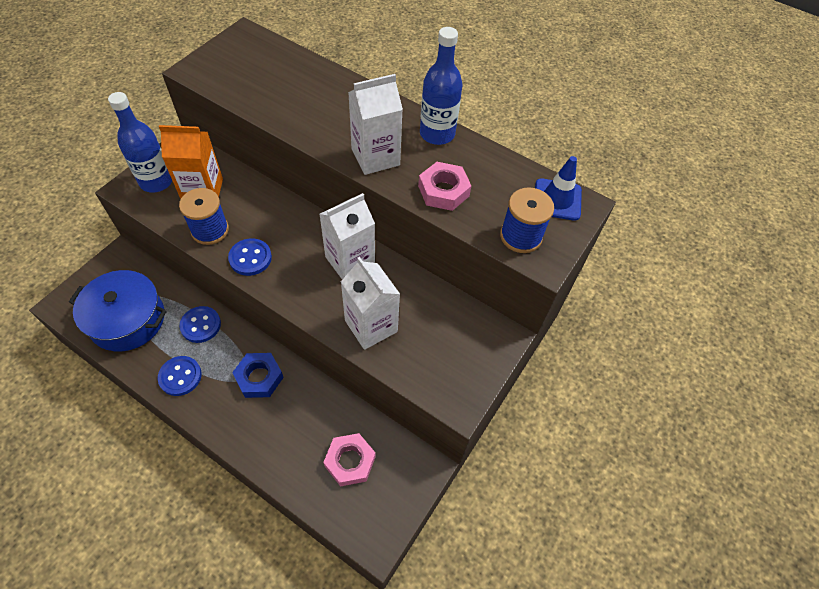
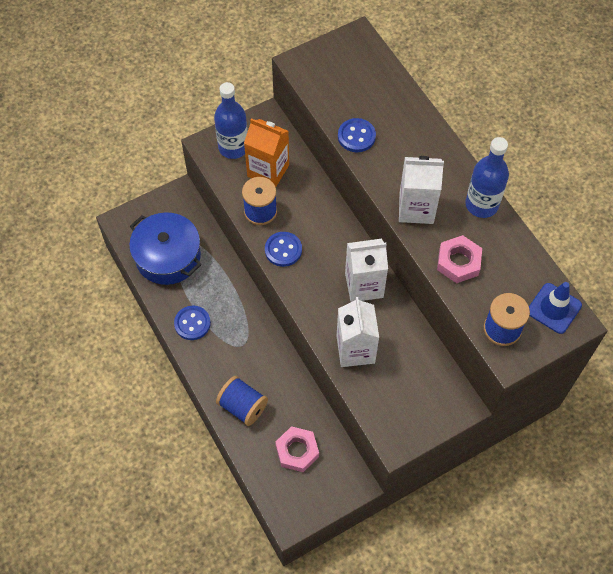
camera: 30 degrees right, 5 degrees up
(200, 325) = (224, 285): blue button -> blue button (356, 136)
(259, 377) = (253, 351): blue nut -> none
(271, 440) = (243, 406): none -> blue spool

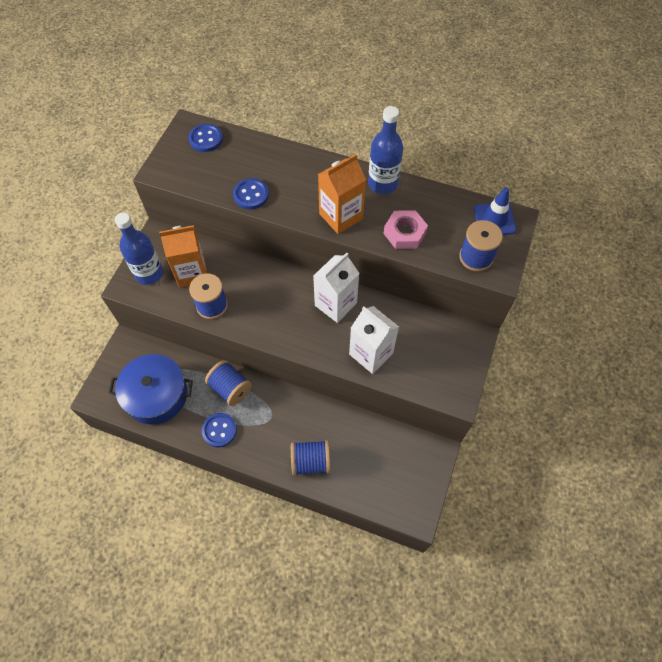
camera: 40 degrees left, 0 degrees up
(230, 295) = (230, 388): none -> blue spool
(283, 250) = (254, 321): blue button -> blue button (206, 139)
(297, 451) = (378, 462): pink nut -> none
(416, 208) = (341, 216): white carton -> orange carton

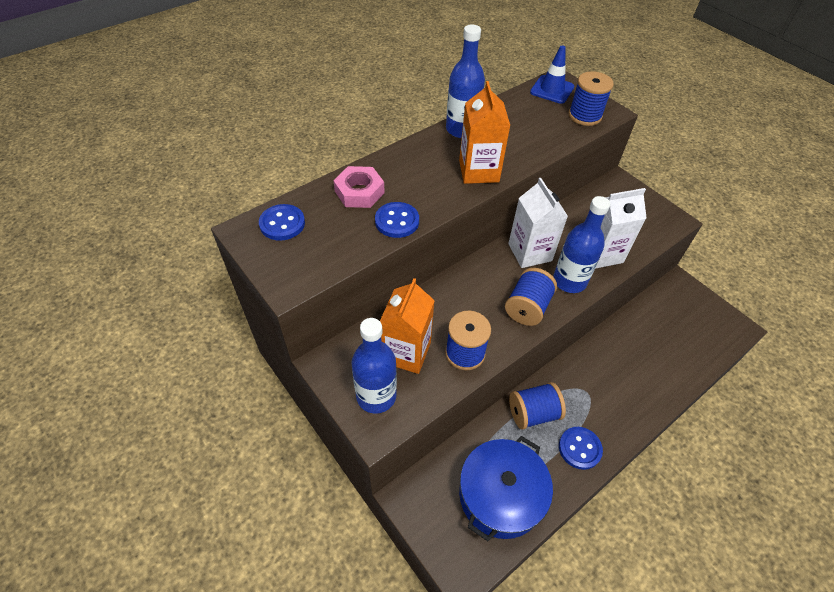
camera: 60 degrees left, 10 degrees down
(311, 461) = (652, 381): blue spool -> blue spool (527, 307)
(324, 343) = (569, 281): none -> blue bottle
(404, 233) = (529, 142): pink nut -> pink nut (359, 192)

